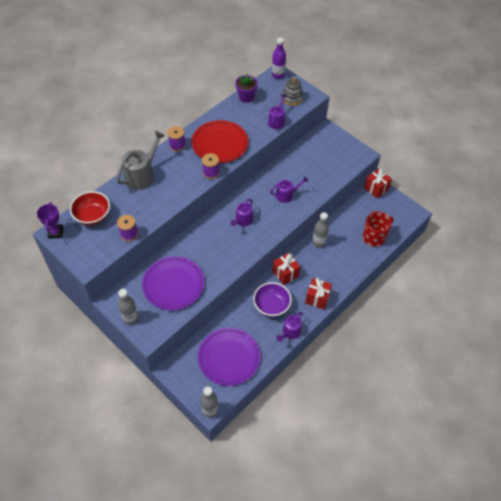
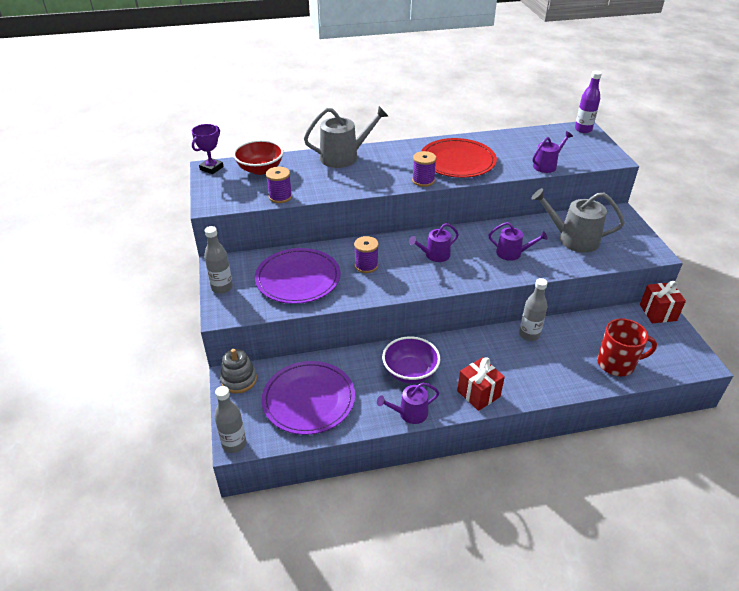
camera: 35 degrees right, 15 degrees down
(177, 145) = (407, 147): purple spool -> purple spool (366, 265)
(246, 97) = (526, 135): purple flower pot -> none
(285, 273) = (456, 347): red gift -> none
(292, 98) = (585, 153): grey stacking toy -> grey stacking toy (239, 380)
(313, 165) = (573, 239): none -> grey watering can

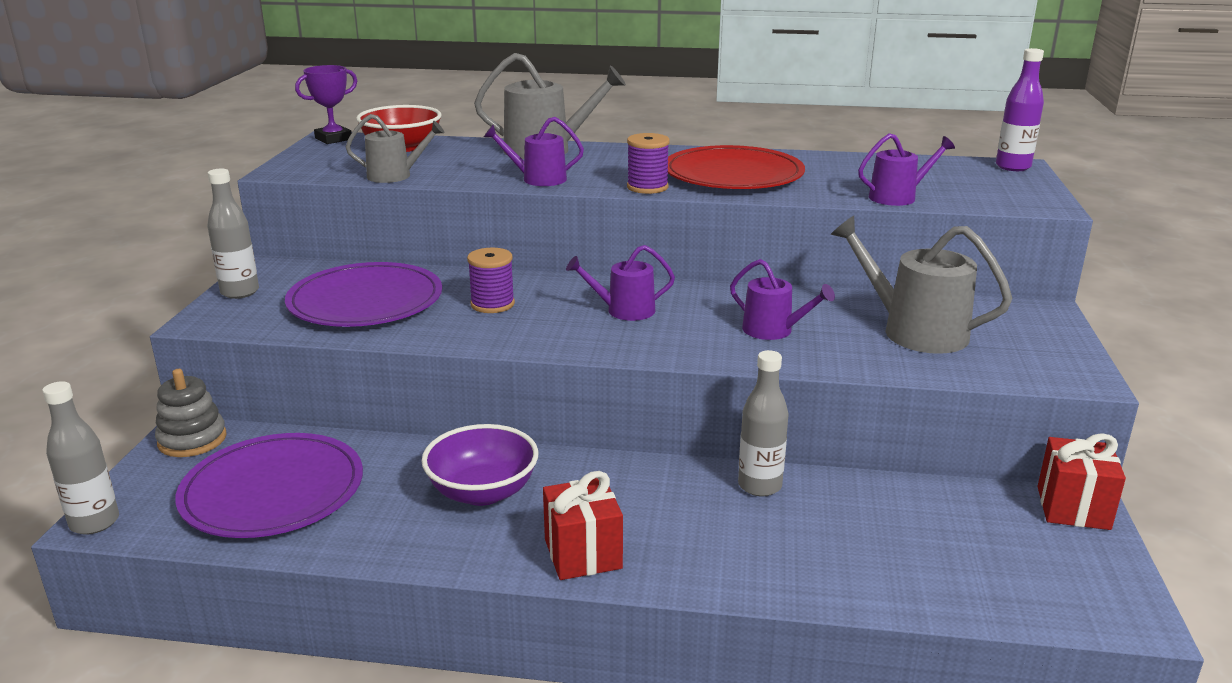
camera: 20 degrees right, 15 degrees down
(280, 197) = (395, 176): purple spool -> grey watering can
(409, 413) = (426, 552): purple watering can -> purple watering can (538, 179)
(617, 364) = (918, 572): red mug -> none

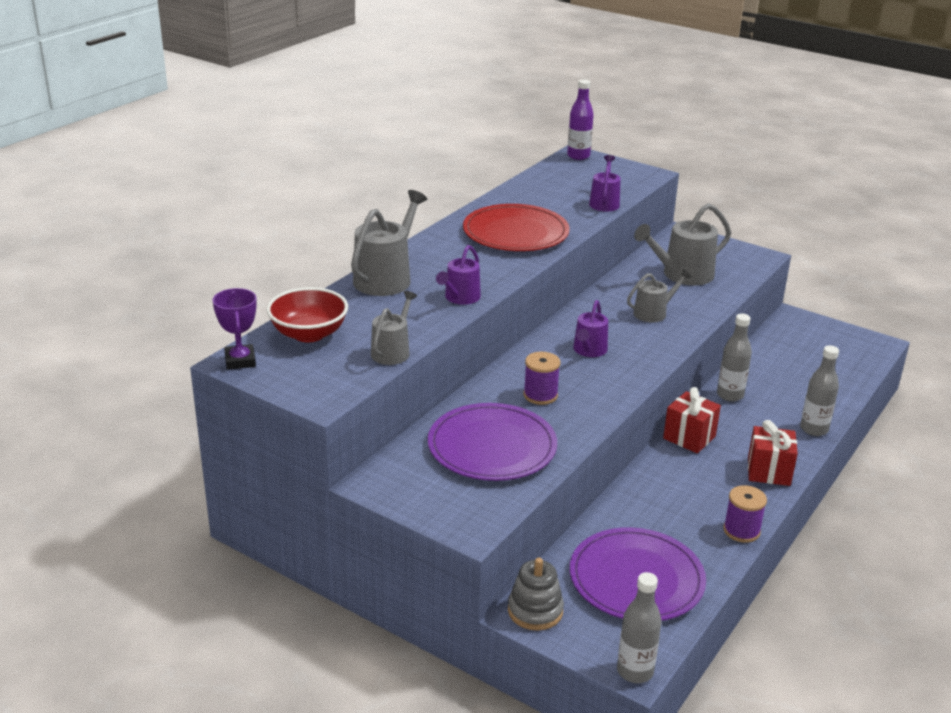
camera: 65 degrees left, 5 degrees up
(240, 292) = (422, 504): grey bottle -> grey bottle (814, 429)
(482, 492) = (685, 491): purple bowl -> none
(647, 187) = (516, 266): purple spool -> purple spool (741, 531)
(773, 330) = (653, 313): purple watering can -> grey watering can
(1073, 508) = (794, 320): red gift -> red gift (689, 437)

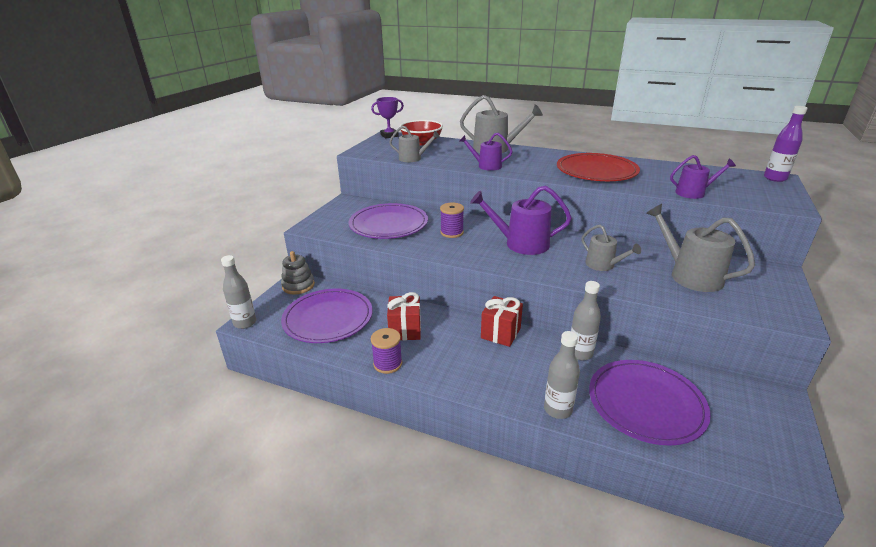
camera: 80 degrees right, 0 degrees up
(589, 350) = (521, 244): purple watering can -> purple watering can, size x1.65
(768, 471) = (473, 378): red gift -> red gift (405, 330)
(803, 380) = (646, 403): none -> purple plate

